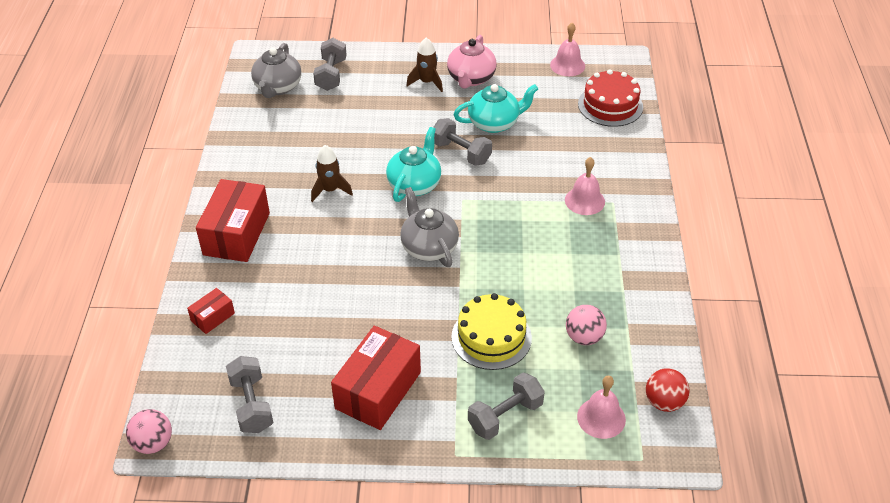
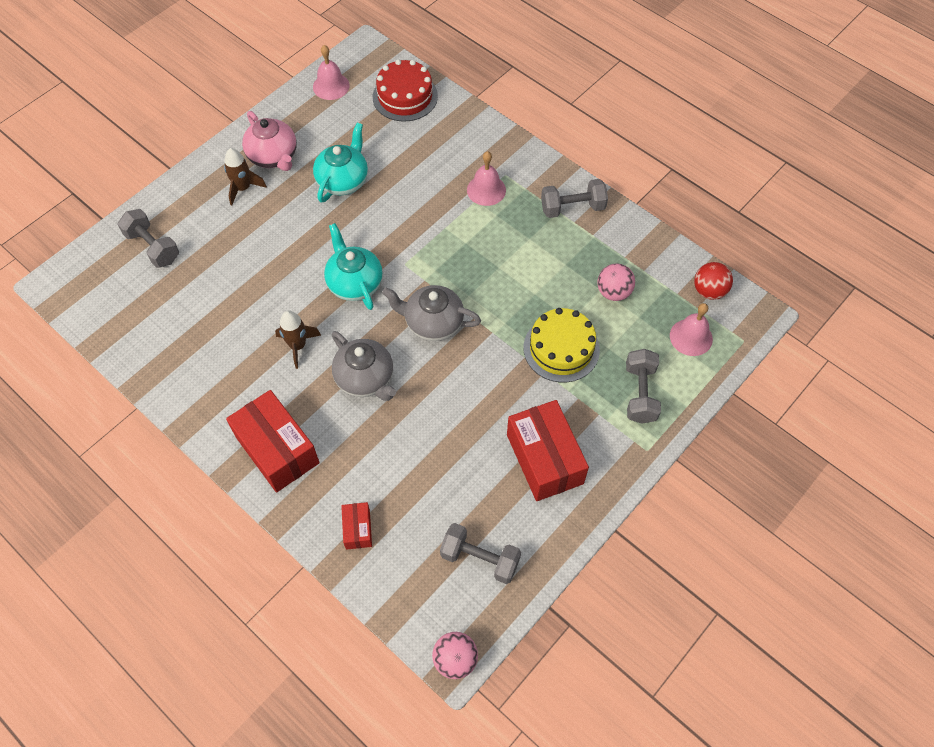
camera: 50 degrees left, 15 degrees up
(278, 87) = (122, 297): grey teapot -> grey teapot (365, 379)
(461, 152) = (352, 226): grey dumbbell -> grey dumbbell (572, 208)

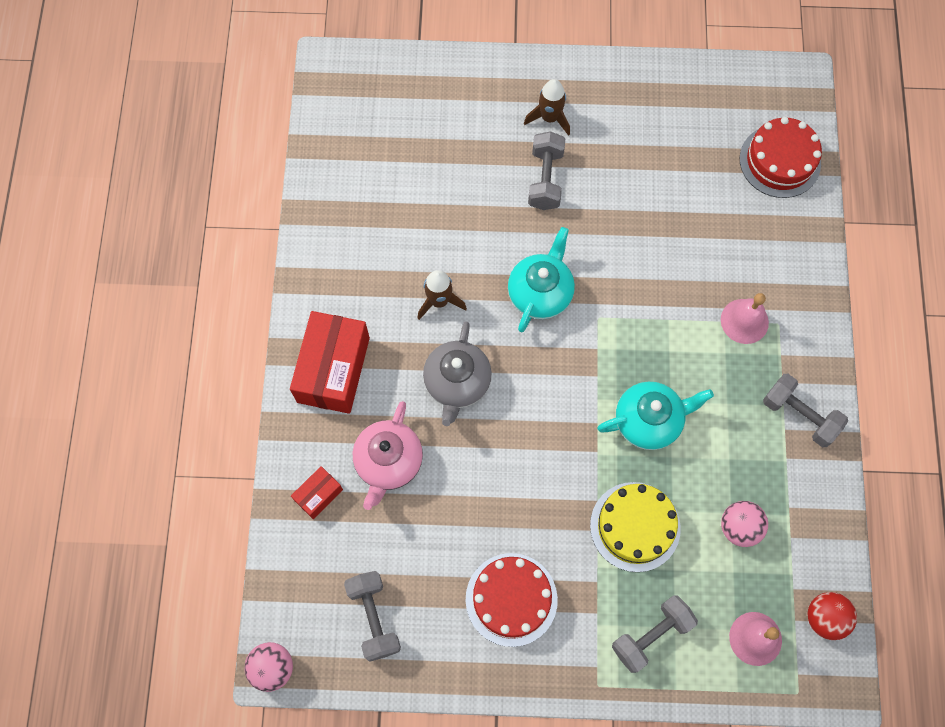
camera: 50 degrees right, 10 degrees up
(153, 247) = (428, 103): grey dumbbell -> grey dumbbell (545, 179)
(273, 156) = (605, 112): pink teapot -> pink teapot (388, 462)
(331, 86) = (727, 89): pink bell -> none
(343, 180) = (636, 190): turquoise teapot -> turquoise teapot (649, 421)
(432, 323) = (560, 392): grey teapot -> none
(544, 459) = (511, 599): red box -> red cake

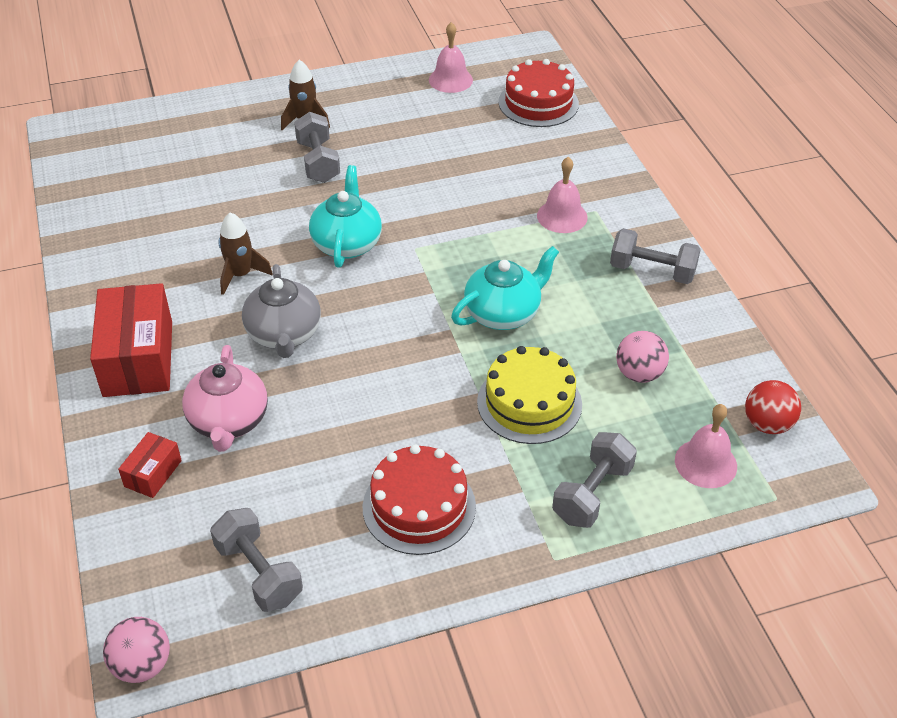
camera: 20 degrees left, 25 degrees down
(706, 101) = (450, 80): none -> pink bell

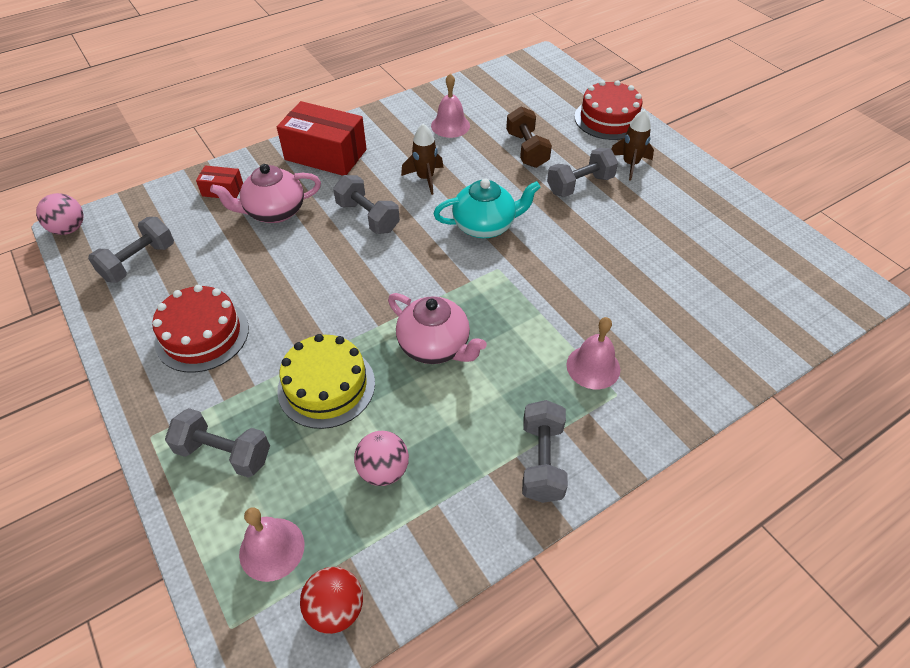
camera: 75 degrees right, 5 degrees up
(138, 358) = (325, 155): red box -> red box turned 45 degrees clockwise
(237, 185) = (527, 150): none -> brown dumbbell
(284, 335) = (368, 217): grey teapot -> grey dumbbell
(450, 80) = (757, 240): pink bell -> pink bell (450, 125)
(503, 313) = (435, 346): turquoise teapot -> pink teapot
(538, 103) = (769, 314): red cake -> red cake (608, 119)

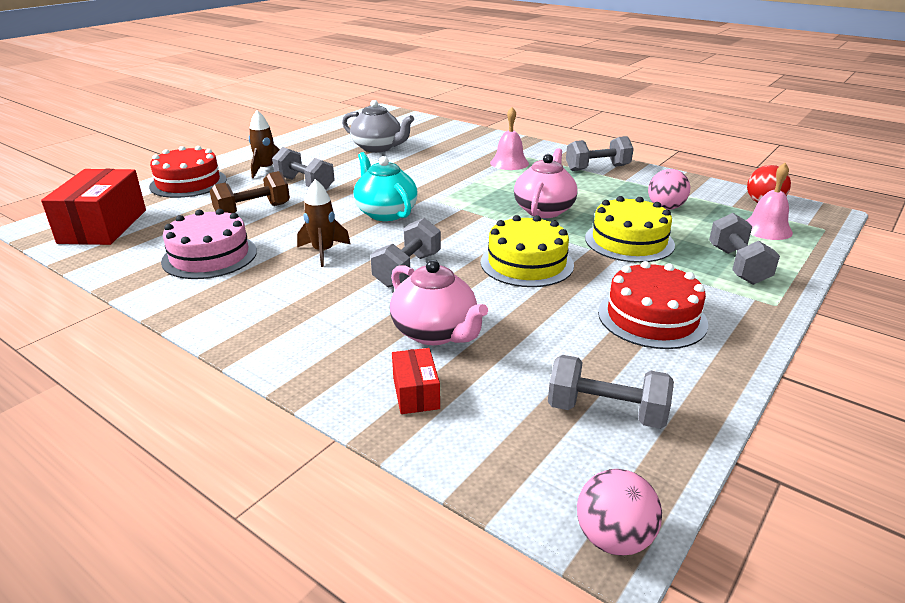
camera: 110 degrees left, 20 degrees down
(325, 155) = (296, 327): red box -> red box (103, 226)
(333, 290) = (526, 263): none -> yellow cake
(450, 125) = (210, 256): pink bell -> pink cake
(683, 256) = (378, 148): none -> grey teapot

